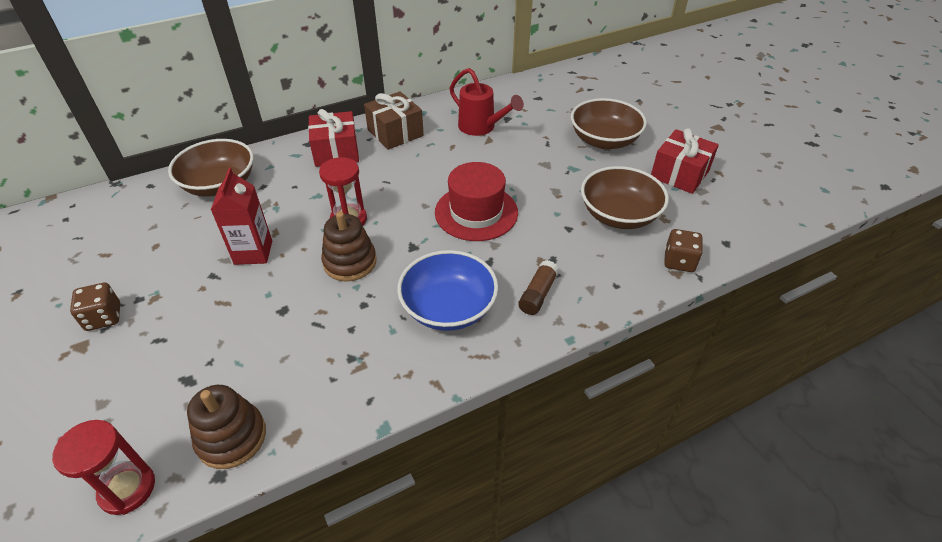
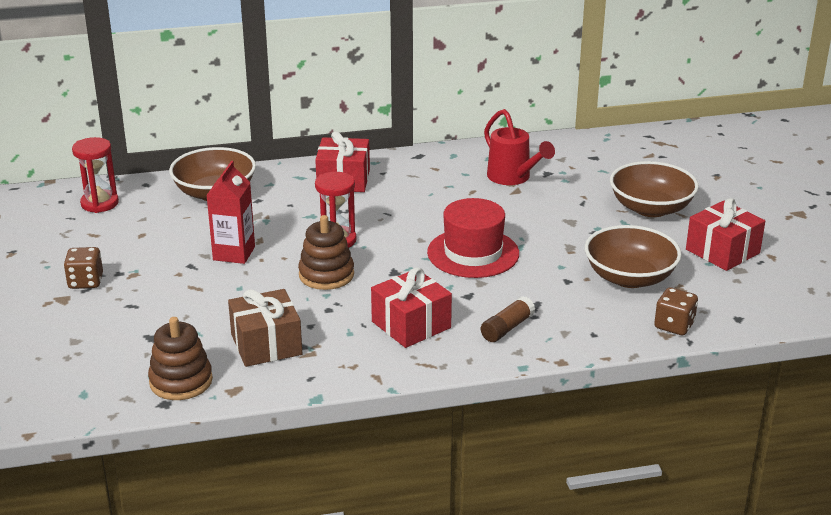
camera: 15 degrees right, 15 degrees down
(127, 489) = (88, 398): red hourglass -> red hourglass (99, 203)
(395, 133) = (414, 171): brown gift -> brown gift (266, 344)
(448, 308) = (411, 325): blue bowl -> red gift

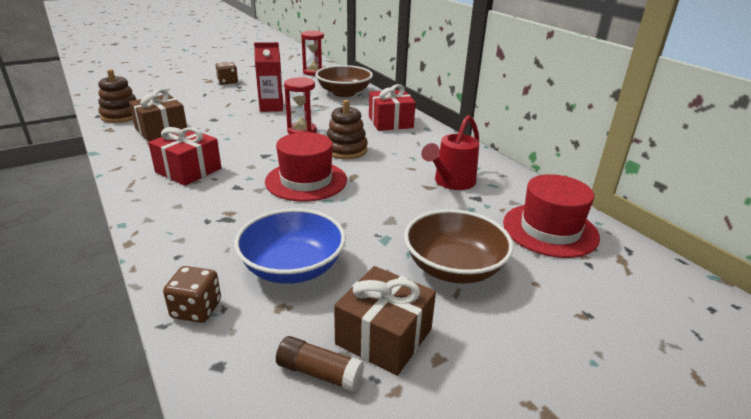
camera: 70 degrees right, 0 degrees up
(326, 275) = (253, 135): brown stacking toy -> brown stacking toy (346, 150)
(507, 328) = (185, 210): brown glue stick -> brown glue stick (319, 373)
(611, 156) = (550, 230): none -> red hat
(629, 277) = (292, 267): brown bowl -> blue bowl
(722, 251) = (384, 337): red gift -> brown gift

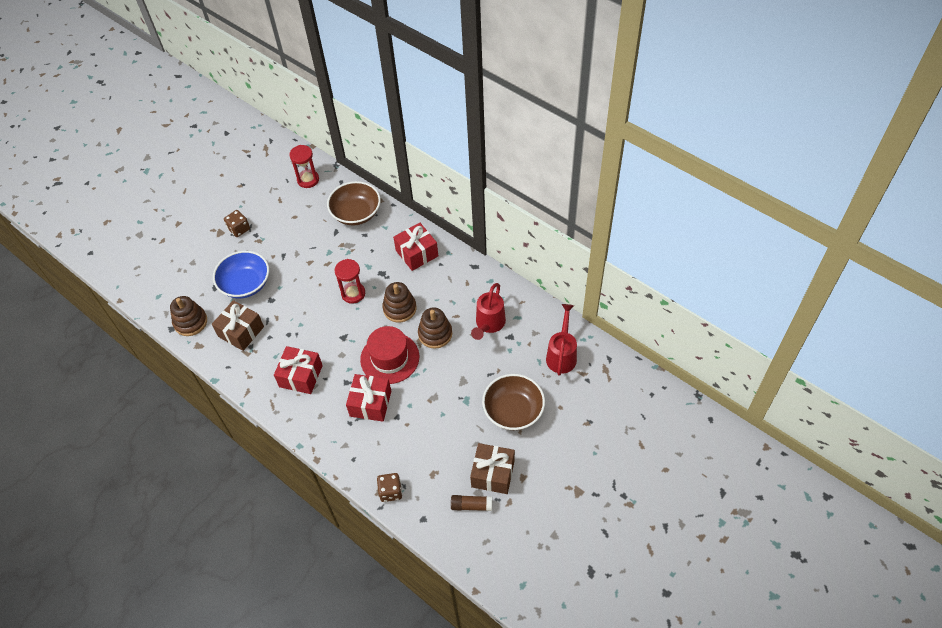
camera: 15 degrees left, 25 degrees up
(250, 210) = (370, 403): none -> red gift
(271, 107) = (307, 263): red carton -> none
(292, 267) = (424, 444): blue bowl -> blue bowl (245, 284)
(376, 175) = (435, 334): none -> brown stacking toy
(550, 230) = (562, 355): red hat -> red watering can

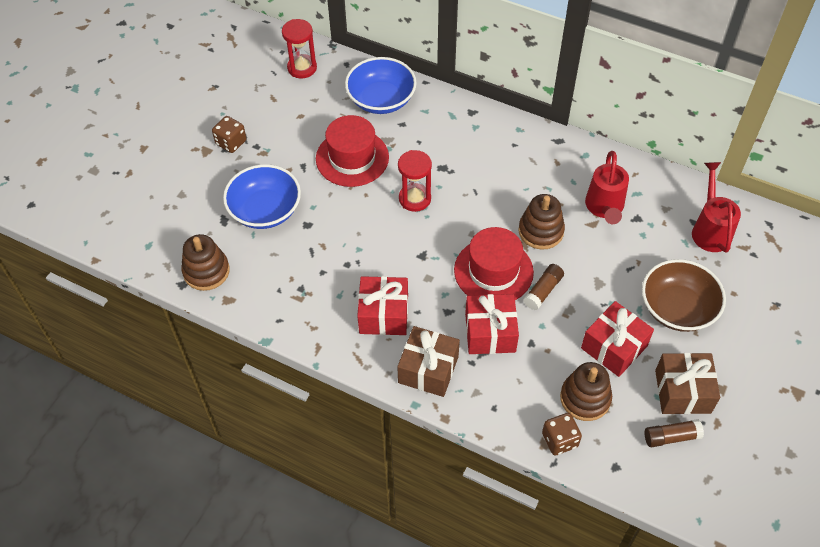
camera: 15 degrees left, 0 degrees up
(241, 331) = (281, 272): brown gift -> brown gift (428, 369)
(319, 255) = (352, 158): none -> red hat
(356, 213) = (381, 99): brown bowl -> blue bowl
(399, 308) = (483, 207): brown stacking toy -> brown stacking toy (585, 398)
(417, 253) = (479, 136): red gift -> red gift (614, 347)
(420, 379) = (543, 291): none -> brown glue stick

